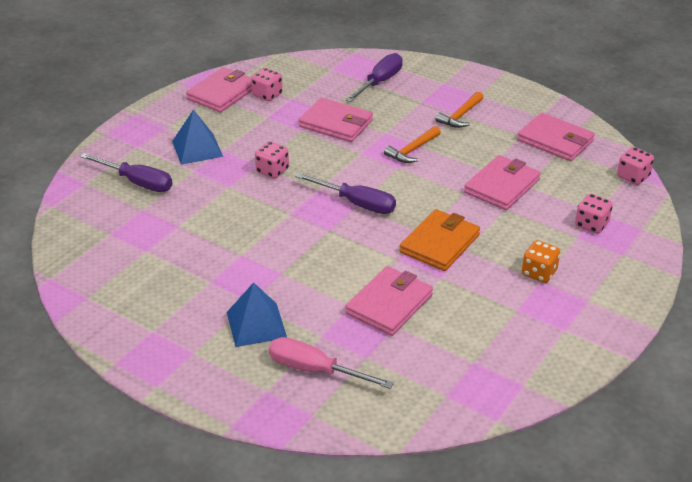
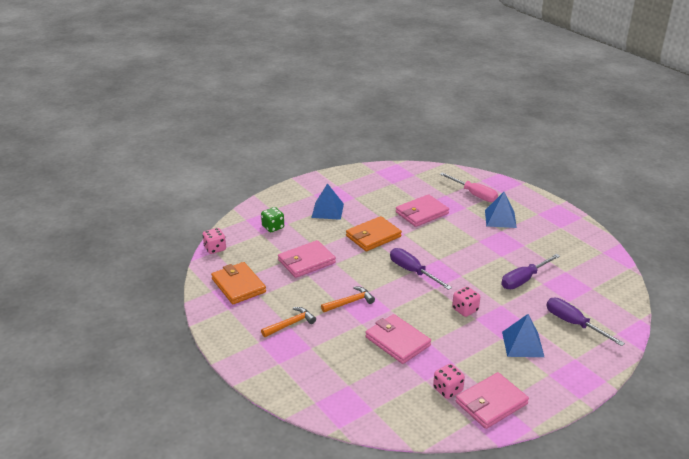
camera: 160 degrees left, 5 degrees down
(379, 82) = (335, 378): purple screwdriver -> purple screwdriver (524, 280)
(539, 273) = (327, 210): orange dice -> blue pyramid
(555, 140) = (238, 285): pink wallet -> orange wallet
(591, 225) = (273, 227): pink dice -> green dice

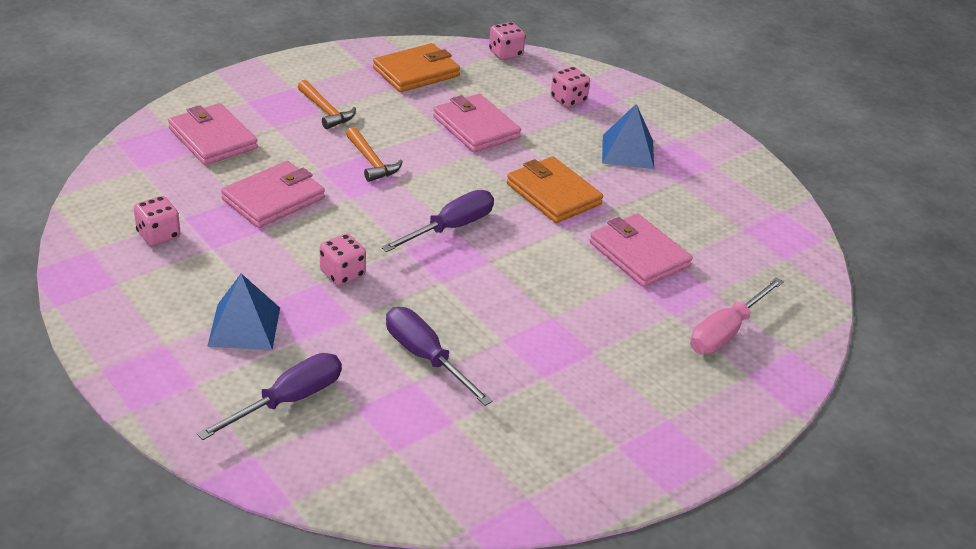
camera: 85 degrees right, 5 degrees up
(273, 227) = (568, 100): green dice -> pink dice
(491, 403) = (119, 273): pink wallet -> pink wallet (213, 139)
(500, 218) = (637, 357): blue pyramid -> none

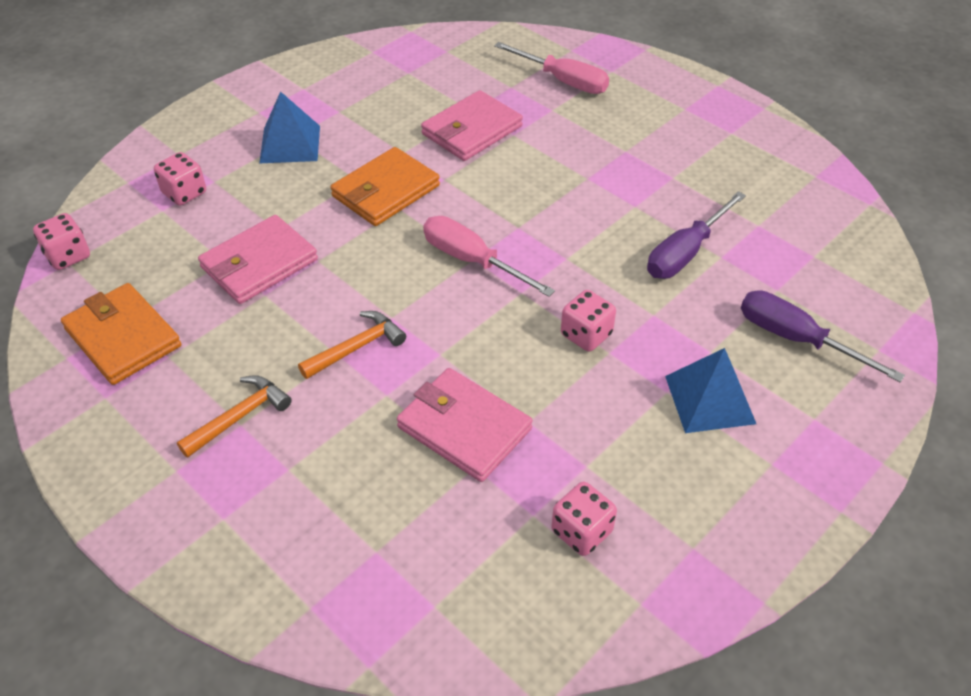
camera: 95 degrees left, 10 degrees up
(213, 139) = (336, 534): pink wallet -> none
(450, 228) = (472, 261): purple screwdriver -> pink screwdriver

